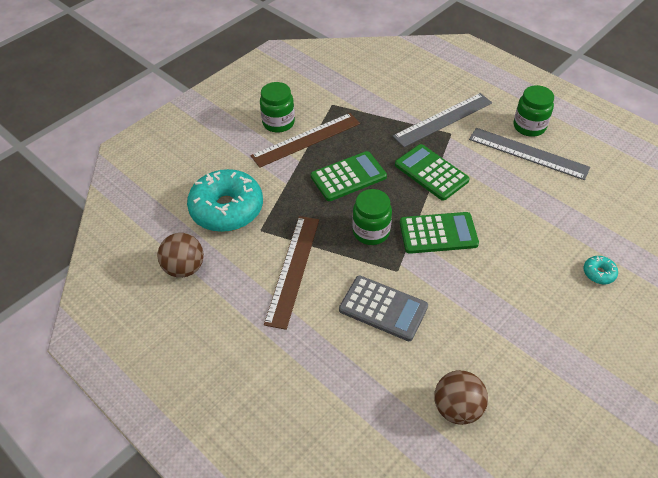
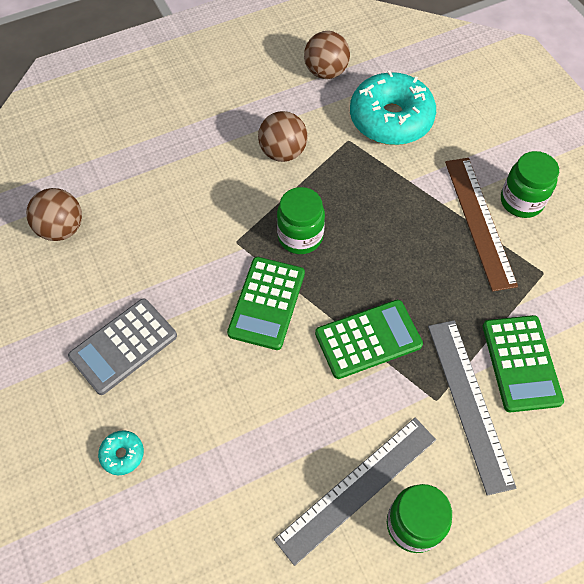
camera: 110 degrees right, 10 degrees up
(292, 269) = (283, 152): brown ruler -> brown ball
(348, 177) = (396, 244): green calculator -> green calculator (521, 363)
(383, 308) = (197, 211): grey calculator -> grey calculator (123, 346)

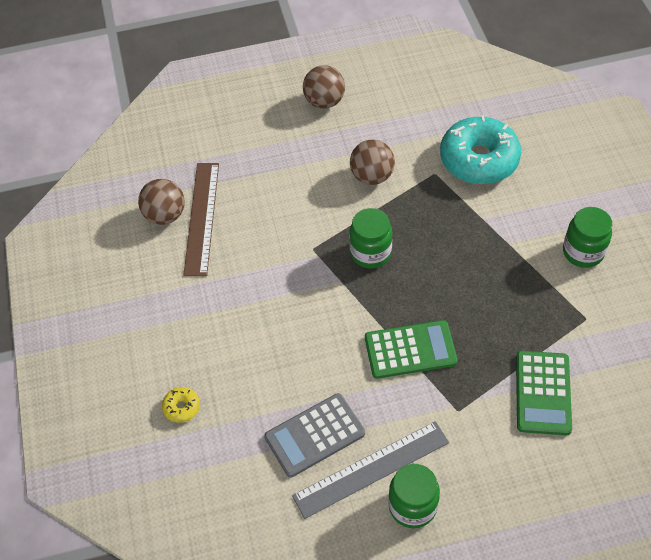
camera: 15 degrees right, 5 degrees down
(122, 454) = (181, 407): turquoise donut -> yellow donut
(123, 346) = (199, 321): grey calculator -> grey calculator (314, 435)
(266, 303) = (328, 305): green calculator -> none
(326, 72) = (428, 108): brown ball -> brown ball (324, 101)
(469, 402) = (487, 418): grey ruler -> none
(479, 221) = (538, 264): brown ruler -> brown ruler (202, 217)

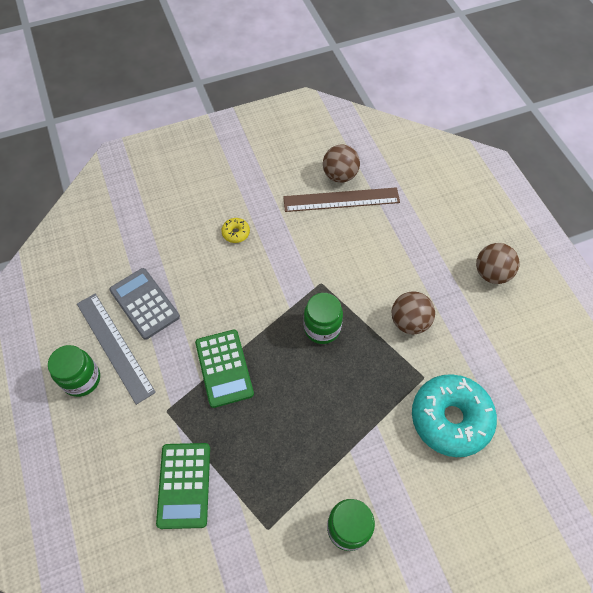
camera: 80 degrees right, 5 degrees up
(181, 407) = (168, 214): yellow donut -> yellow donut (236, 233)
(542, 393) = (184, 485): green calculator -> green calculator turned 90 degrees counterclockwise

